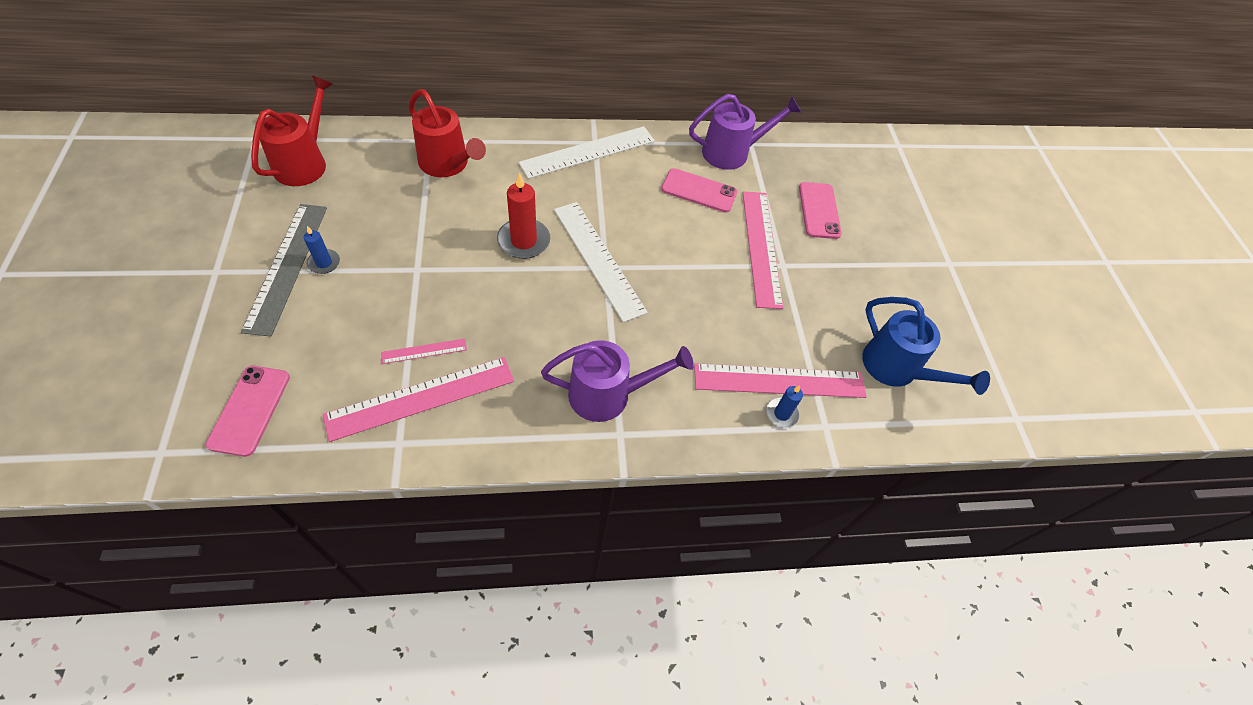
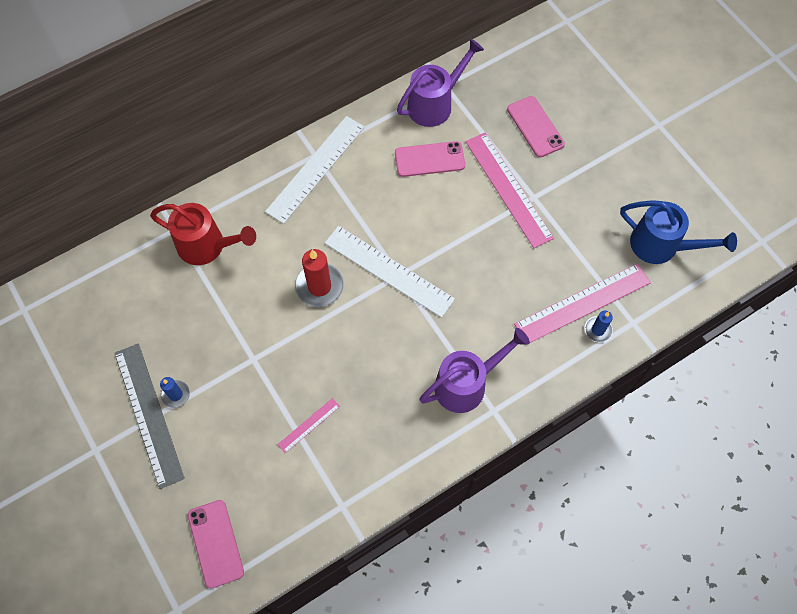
camera: 20 degrees left, 10 degrees up
(305, 162) = (85, 310): red watering can -> none
(421, 398) = (333, 463): pink ruler -> none

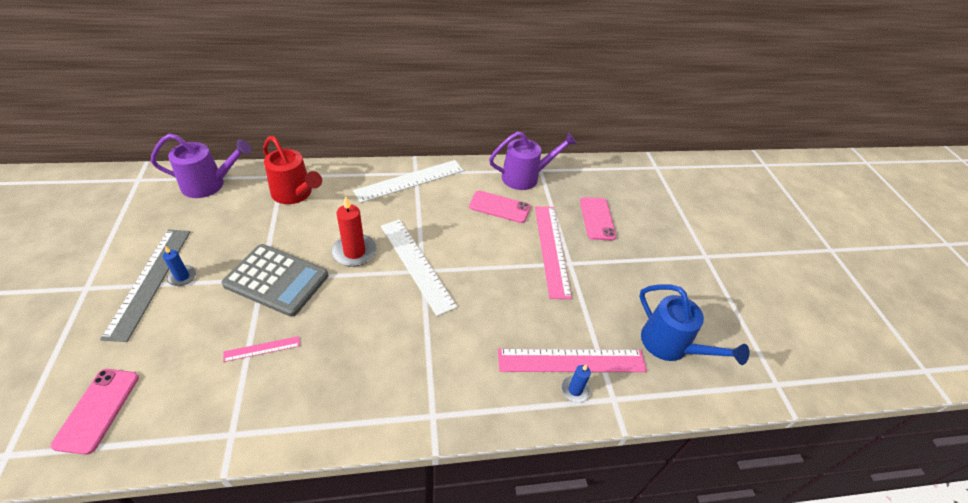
camera: 20 degrees right, 20 degrees down
(268, 353) = (276, 280): none -> grey calculator
(467, 383) = (423, 380): purple watering can -> purple watering can (210, 184)

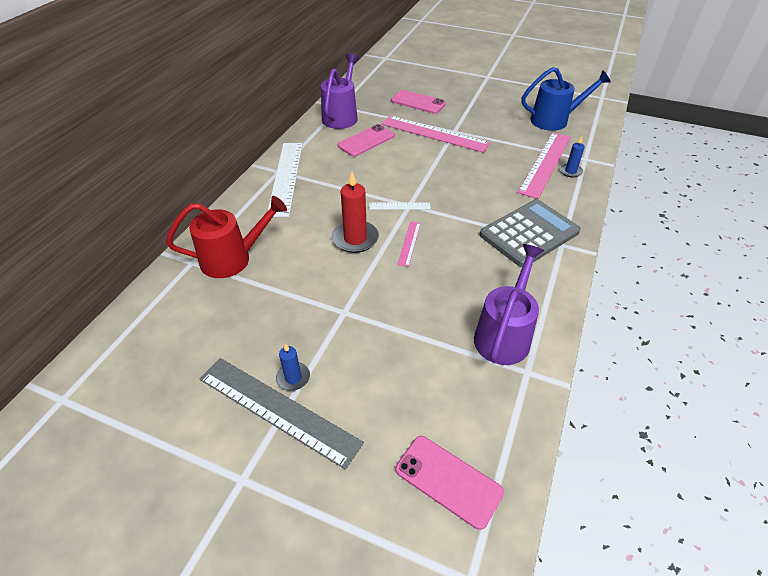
camera: 55 degrees left, 0 degrees up
(210, 184) = (146, 326): purple watering can -> purple watering can (504, 334)
(262, 349) = (438, 330): pink ruler -> pink ruler (409, 243)
(276, 280) = (354, 301): grey calculator -> grey calculator (529, 233)
(416, 264) = (399, 206): white ruler -> white ruler, size x0.47

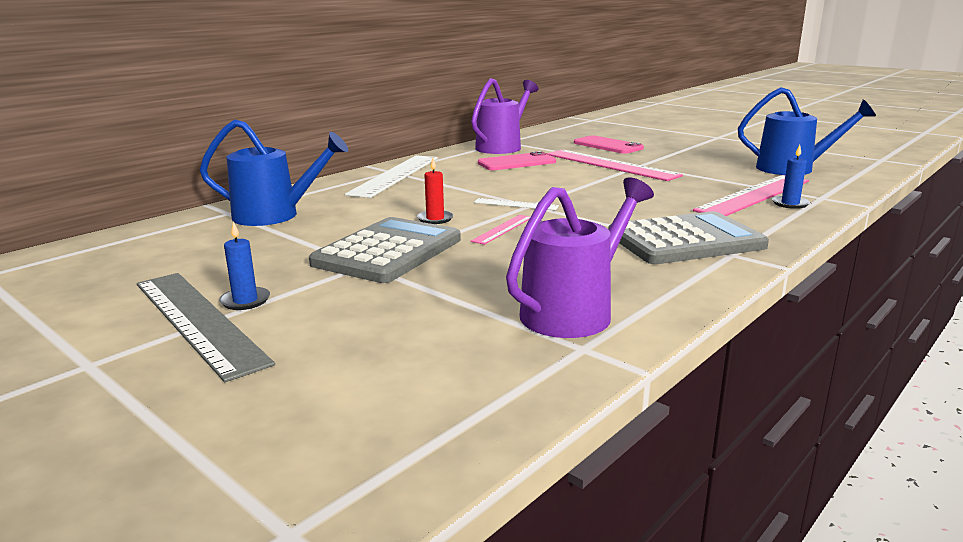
camera: 20 degrees right, 25 degrees down
(233, 258) = (276, 215): red watering can -> blue watering can
(349, 291) = (388, 251): none -> grey calculator
(355, 239) = (435, 219): red candle -> red candle, size x0.57
(448, 480) = (360, 422): pink phone -> none

